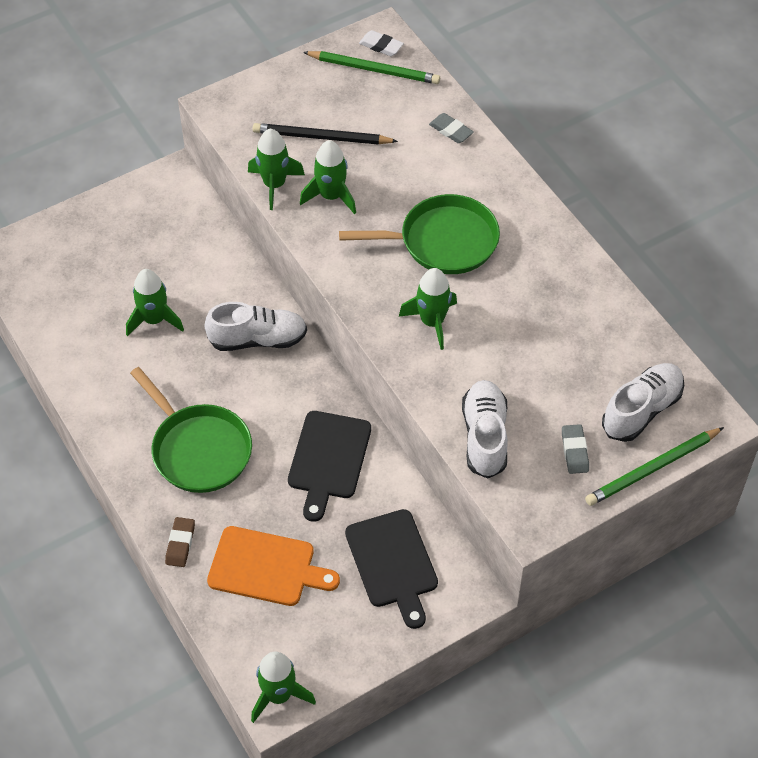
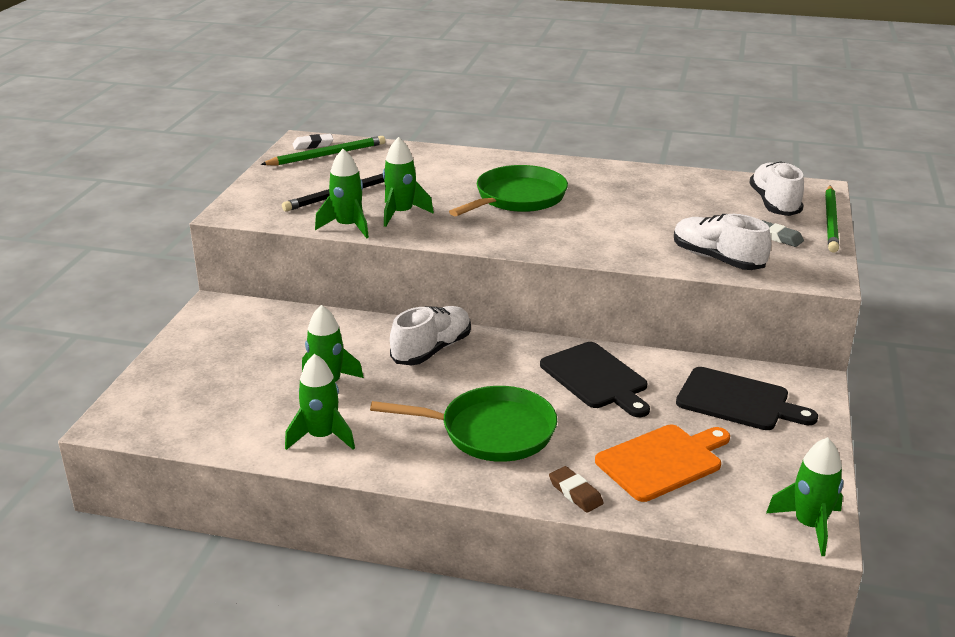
camera: 45 degrees left, 25 degrees down
(432, 322) = (581, 231): green rocket -> green rocket (322, 437)
(451, 131) = (430, 157): grey eraser -> none

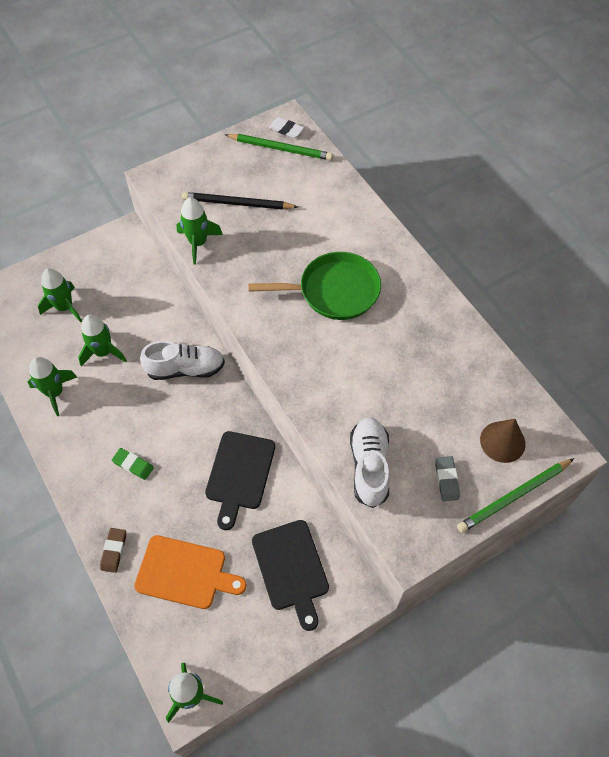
camera: 45 degrees right, 30 degrees up
(401, 213) = (243, 253): green rocket -> green rocket (65, 307)
(491, 431) = (133, 465): green pan -> green eraser
(774, 204) = (502, 441): white shoe -> brown cone

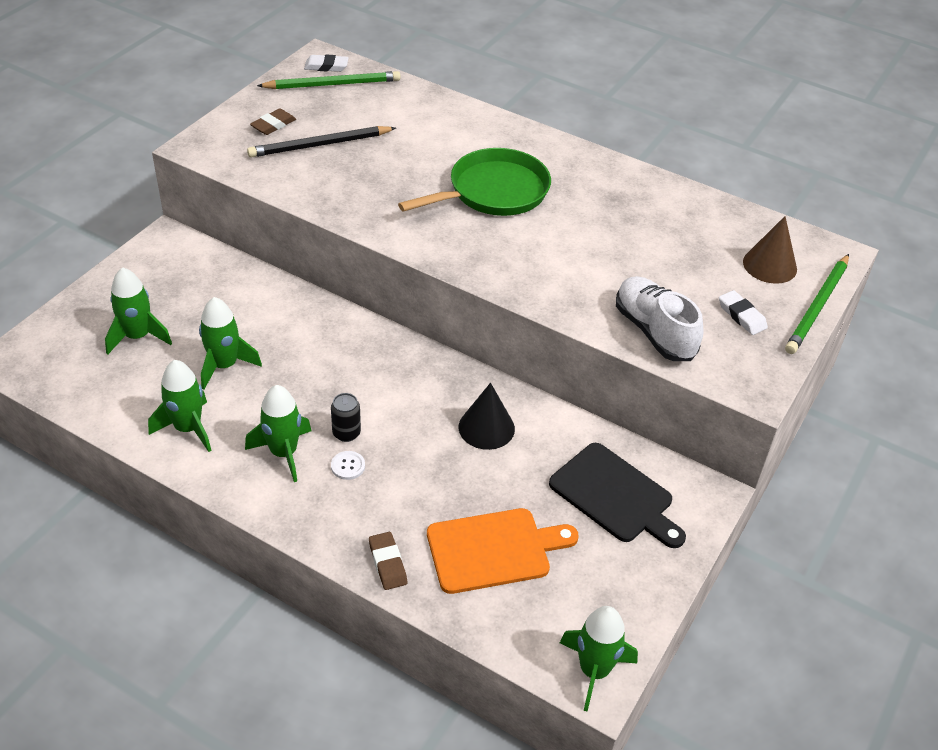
camera: 30 degrees left, 15 degrees down
(133, 465) = (348, 466): green eraser -> white button
(147, 438) = (346, 433): none -> black can
(185, 369) = (344, 348): white shoe -> none
(198, 243) = (300, 193): green rocket -> green rocket (283, 453)
(216, 174) = (273, 125): none -> brown eraser
(239, 474) = (486, 428): black cutting board -> black cone
(446, 480) = (742, 316): grey eraser -> white eraser

